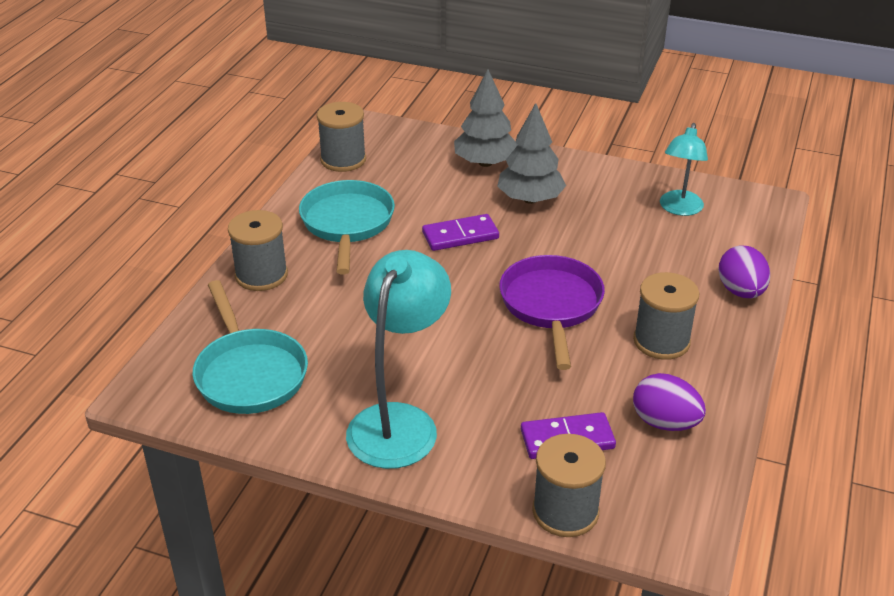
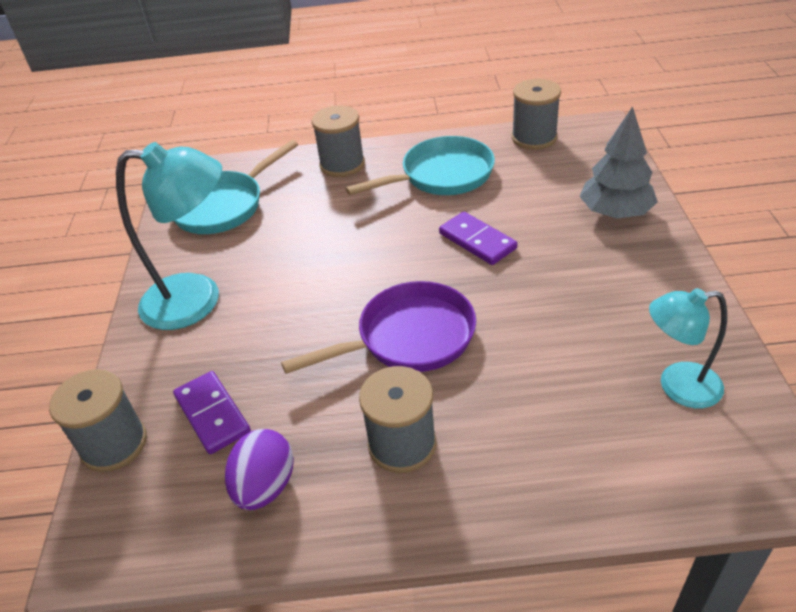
camera: 70 degrees right, 5 degrees up
(530, 199) = (580, 263): grey tree -> none
(740, 291) = (549, 497): purple egg -> none

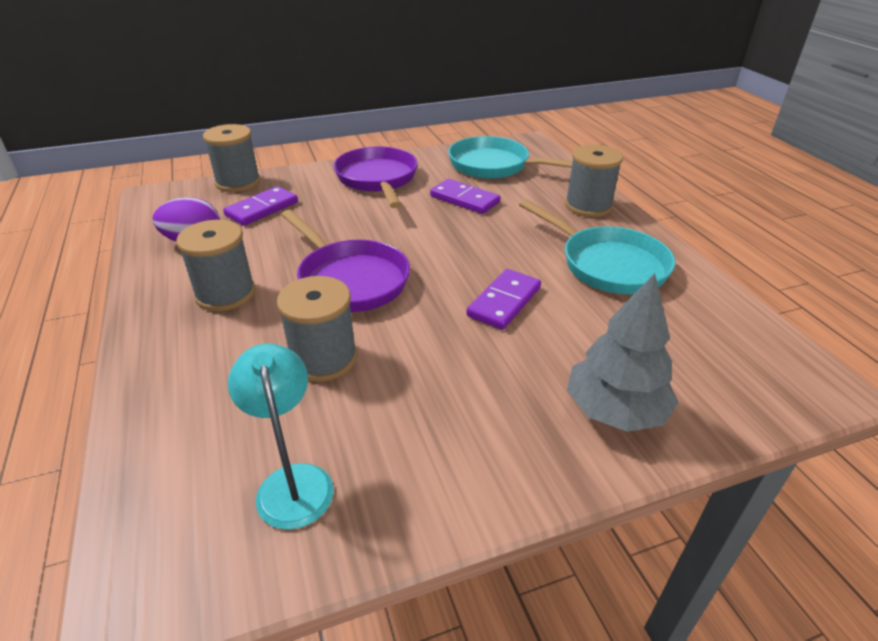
camera: 70 degrees right, 5 degrees down
(198, 300) = (378, 179): turquoise lamp -> purple pan
(286, 238) = (464, 199): none -> purple domino
(534, 138) = (739, 323): grey spool -> grey spool (323, 358)

